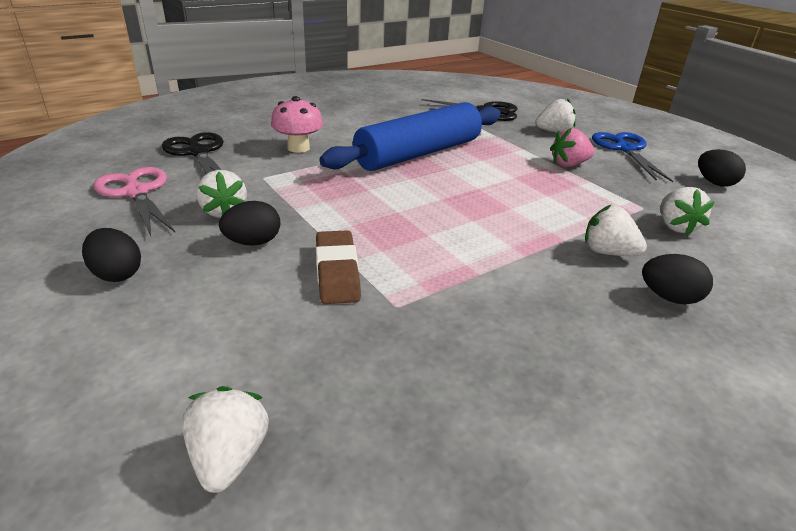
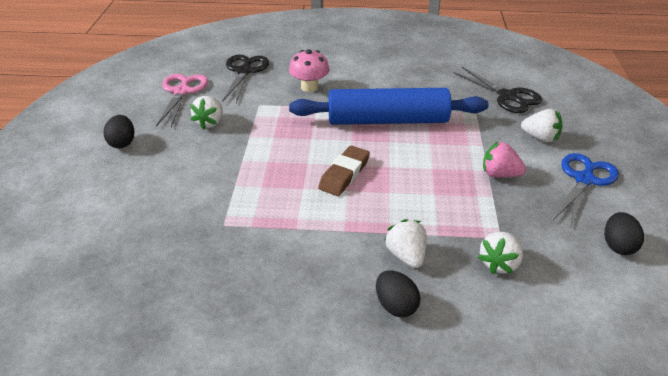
camera: 40 degrees right, 5 degrees up
(229, 457) = (71, 257): white strawberry -> none
(253, 242) = (201, 150): black egg -> none
(337, 272) = (220, 189): brown eraser -> brown eraser (344, 174)

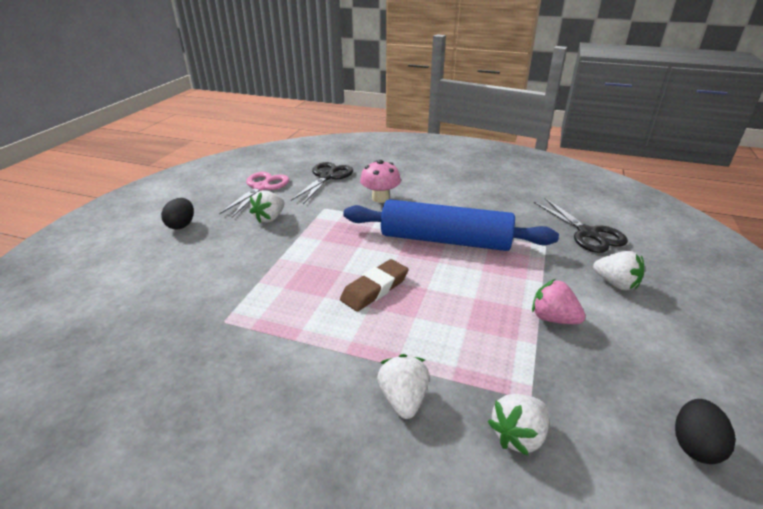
camera: 15 degrees right, 5 degrees down
(396, 306) = (362, 465): black egg -> none
(584, 179) = (662, 343): blue scissors -> none

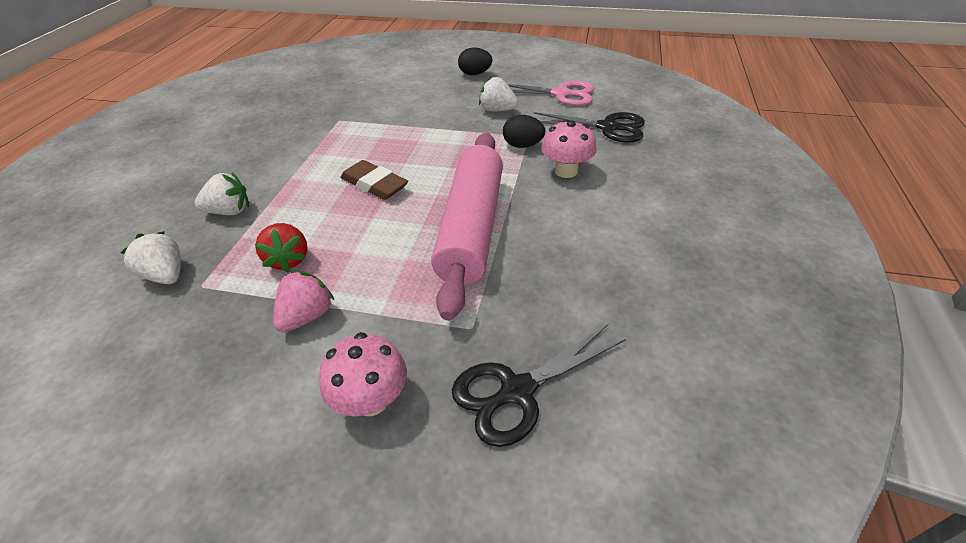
camera: 85 degrees right, 10 degrees up
(445, 240) = (471, 228): blue rolling pin -> pink rolling pin
(486, 337) = (288, 259): none -> red strawberry
(615, 283) = (371, 400): white strawberry -> pink mushroom
(694, 445) = (93, 406): black egg -> black egg (522, 145)

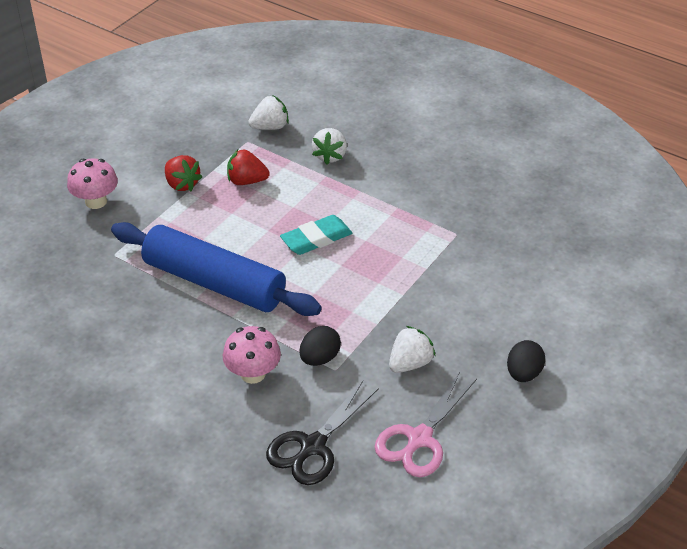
camera: 110 degrees right, 0 degrees up
(307, 316) = (182, 184): pink strawberry -> red strawberry
(374, 184) = (316, 239): brown eraser -> turquoise eraser
(471, 228) = (214, 282): pink rolling pin -> blue rolling pin
(517, 391) = (52, 260): black scissors -> none

